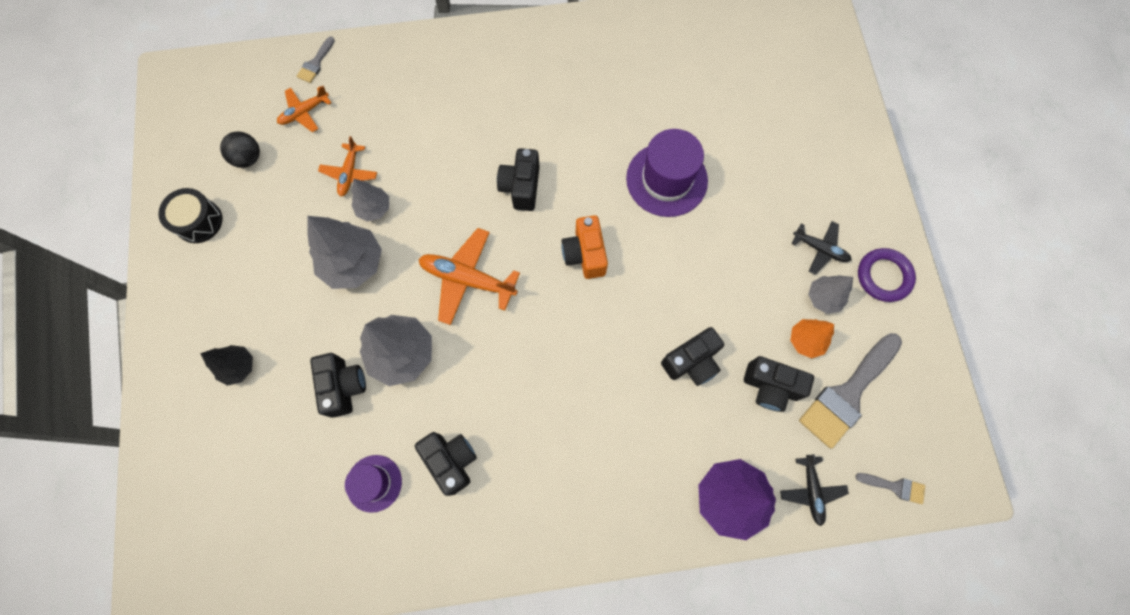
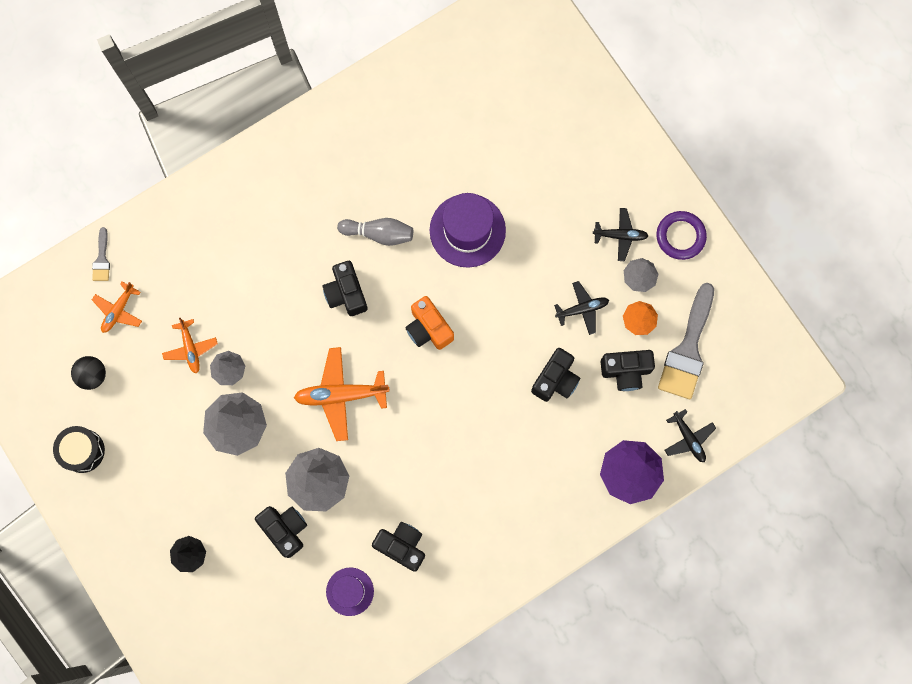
camera: 25 degrees left, 5 degrees up
(579, 147) = (379, 234): none -> grey bowling pin
(750, 303) = (582, 309): none -> black plane
(895, 487) = (750, 406): grey brush -> none

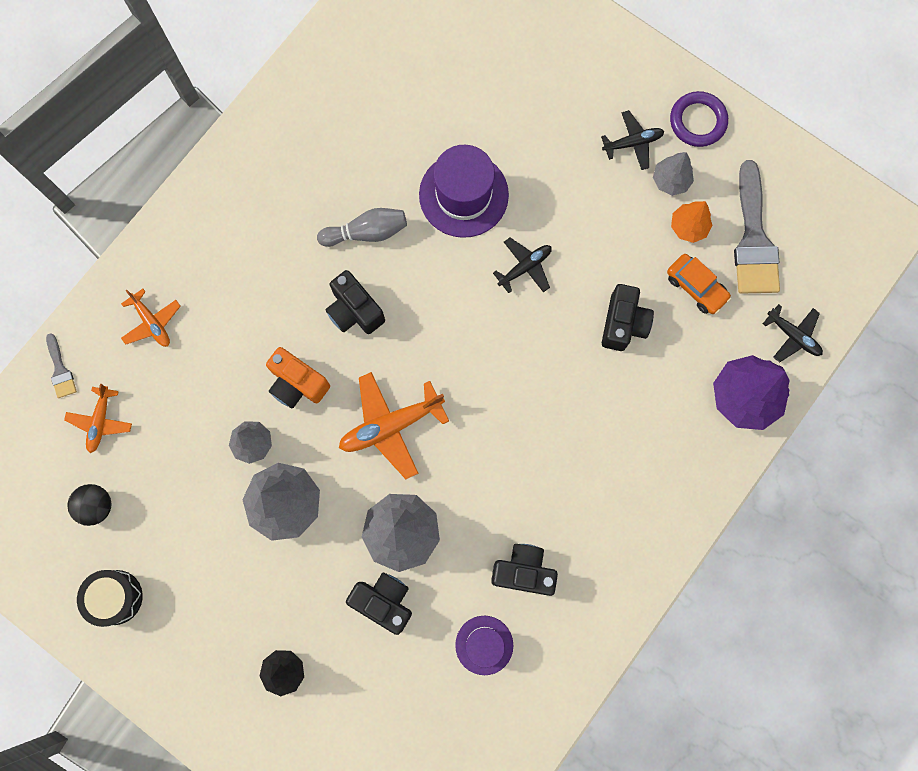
camera: 20 degrees left, 0 degrees up
(190, 348) = (199, 435): orange plane -> orange plane (152, 322)
(428, 328) = (461, 317): orange camera -> orange camera (297, 384)
(582, 309) = (622, 236): black plane -> black plane (525, 267)
(625, 371) = (696, 287): black camera -> orange car

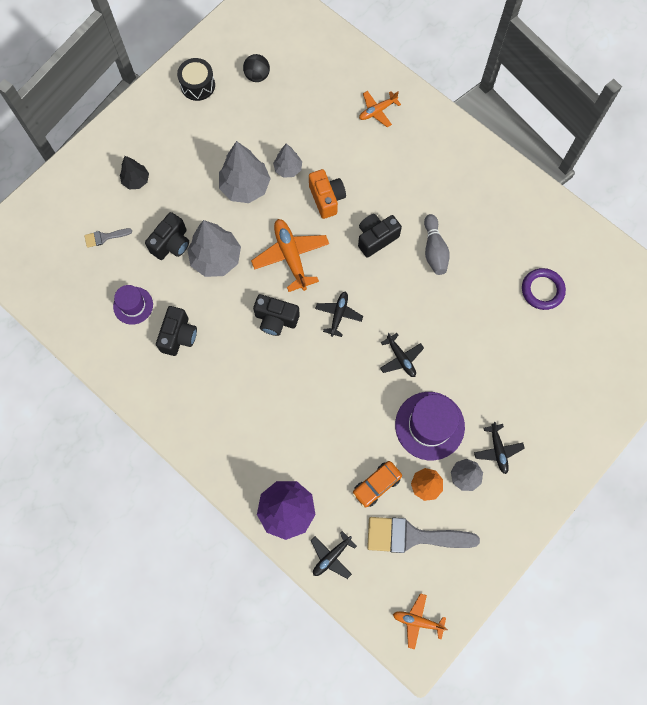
camera: 95 degrees right, 5 degrees down
(60, 370) = (349, 57): grey brush -> grey brush (105, 237)
(100, 421) = (312, 79): orange plane -> orange plane (417, 621)
(297, 384) = (326, 198): orange camera -> orange camera turned 120 degrees clockwise
(463, 195) = (460, 319): purple hat -> purple hat (429, 425)
(471, 353) = (338, 315): none -> black plane
(623, 323) = (352, 426): black camera -> black camera (276, 319)
(697, 121) = (515, 504): purple ring -> purple ring (542, 290)

